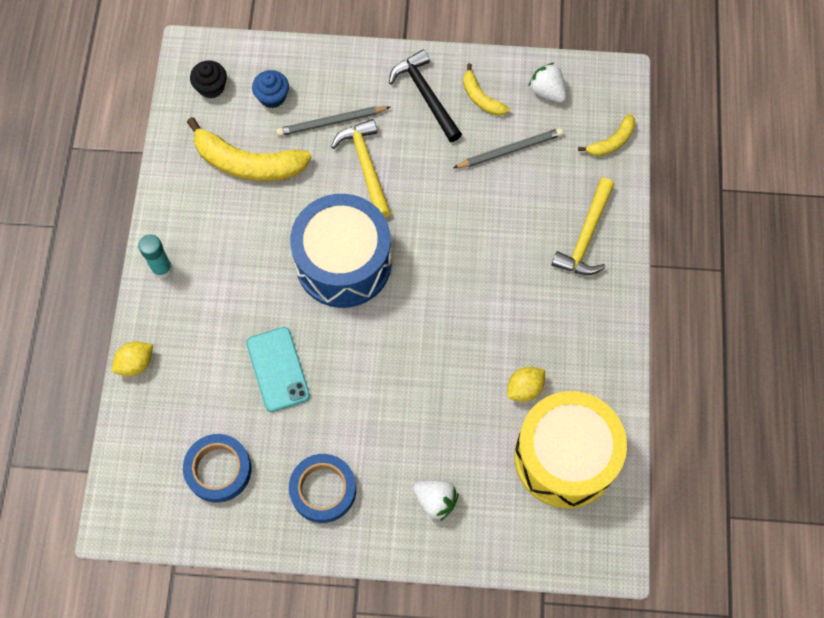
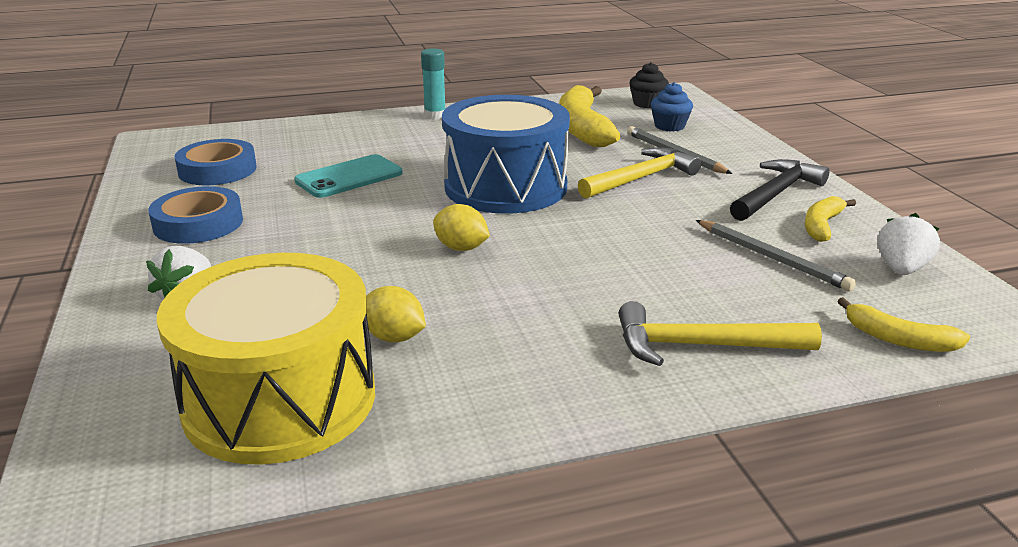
camera: 70 degrees right, 40 degrees down
(136, 363) = (328, 122): yellow lemon -> yellow lemon (461, 248)

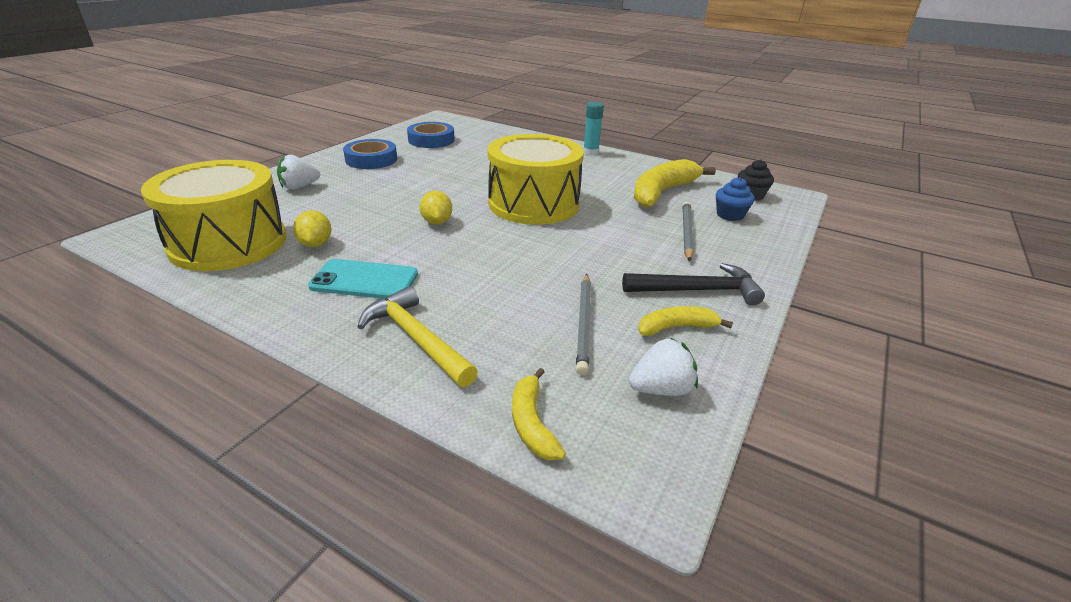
camera: 45 degrees right, 5 degrees up
(349, 177) = (473, 166): turquoise phone -> turquoise phone (364, 280)
(505, 187) = (533, 204): blue drum -> yellow drum
(641, 178) = (625, 236): yellow hammer -> none

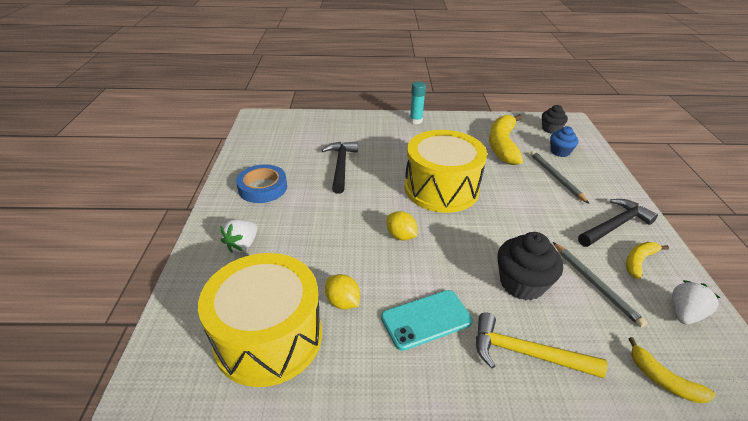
camera: 30 degrees left, 5 degrees up
(431, 140) = (283, 147): blue tape -> none
(461, 164) = (341, 166): none -> black hammer
(500, 292) = (522, 283): none -> black cupcake

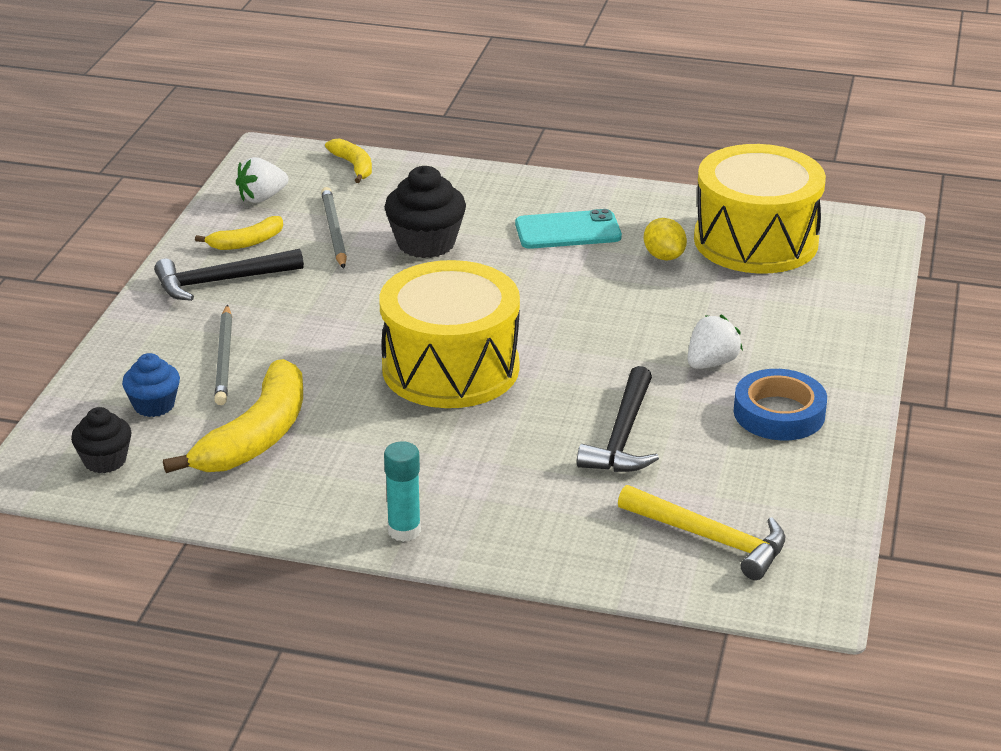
camera: 165 degrees left, 5 degrees down
(242, 245) = (801, 331): white strawberry -> white strawberry (711, 363)
(401, 236) = (558, 311): yellow lemon -> none
(526, 353) = (474, 196): yellow hammer -> yellow hammer (710, 539)

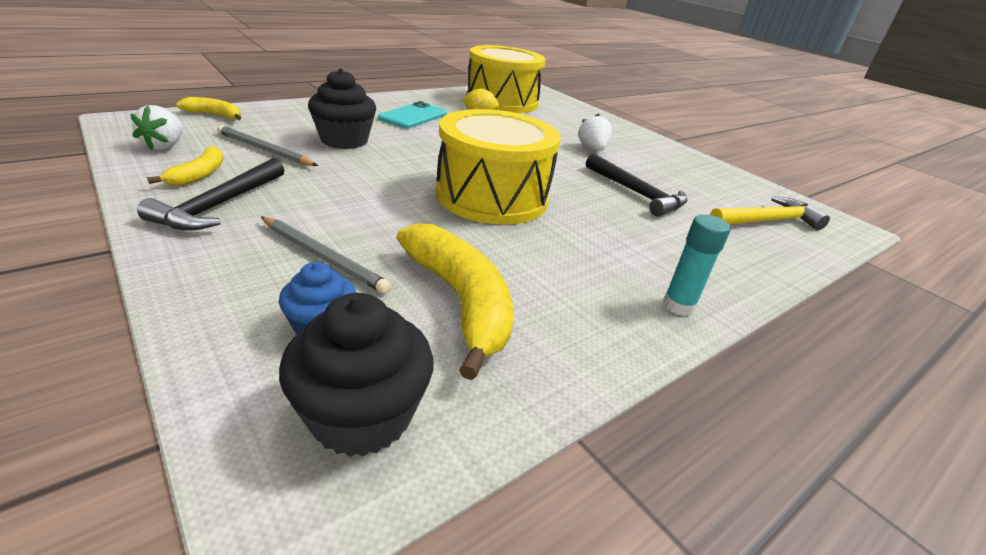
camera: 55 degrees left, 0 degrees up
(105, 460) = (361, 415): black cupcake -> black cupcake, size x1.61
(779, 413) = (657, 158): blue tape -> none

